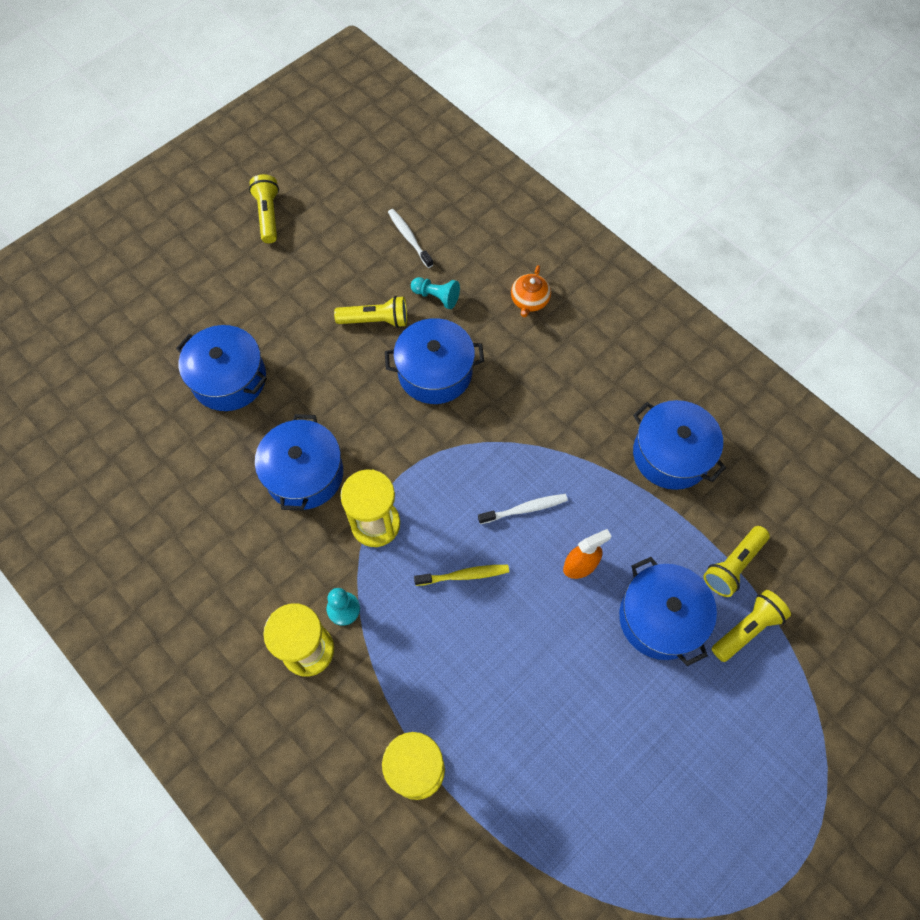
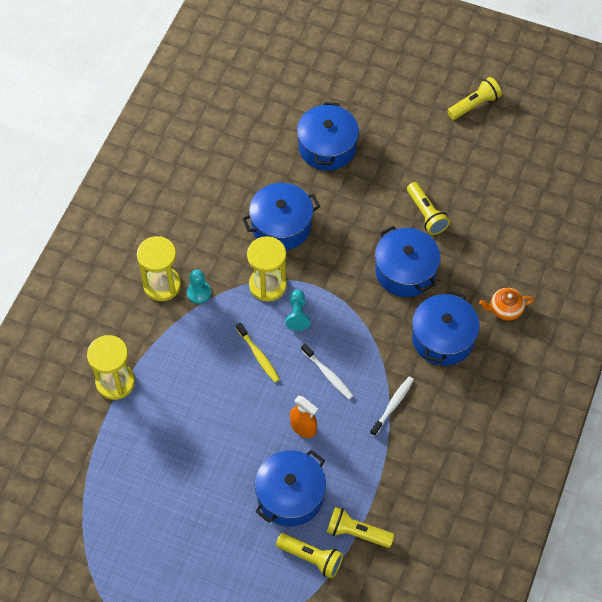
camera: 65 degrees right, 5 degrees down
(409, 238) = (512, 204): white toothbrush -> white toothbrush (392, 405)
(436, 297) = (470, 245): turquoise pawn -> turquoise pawn (297, 314)
(671, 454) = (426, 458): blue pot -> blue pot (443, 338)

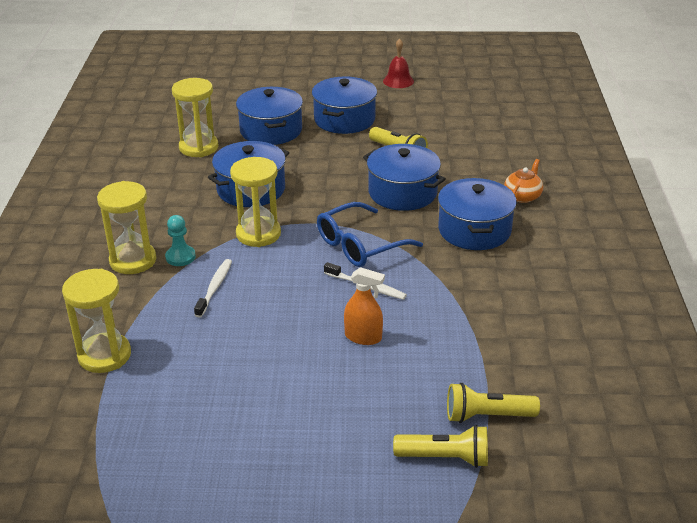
camera: 20 degrees left, 25 degrees down
(257, 152) = (198, 147): none -> yellow hourglass
(258, 355) = (276, 290): yellow toothbrush -> none
(290, 495) = (382, 403): blue pot -> blue pot (344, 119)
(297, 314) = (304, 248): turquoise pawn -> none
(342, 325) = (360, 245): none -> blue glasses
(392, 405) = (455, 293): white toothbrush -> white toothbrush (214, 288)
(474, 105) = (398, 81): yellow flashlight -> red bell
(505, 309) = (522, 196): orange teapot -> orange teapot turned 150 degrees clockwise

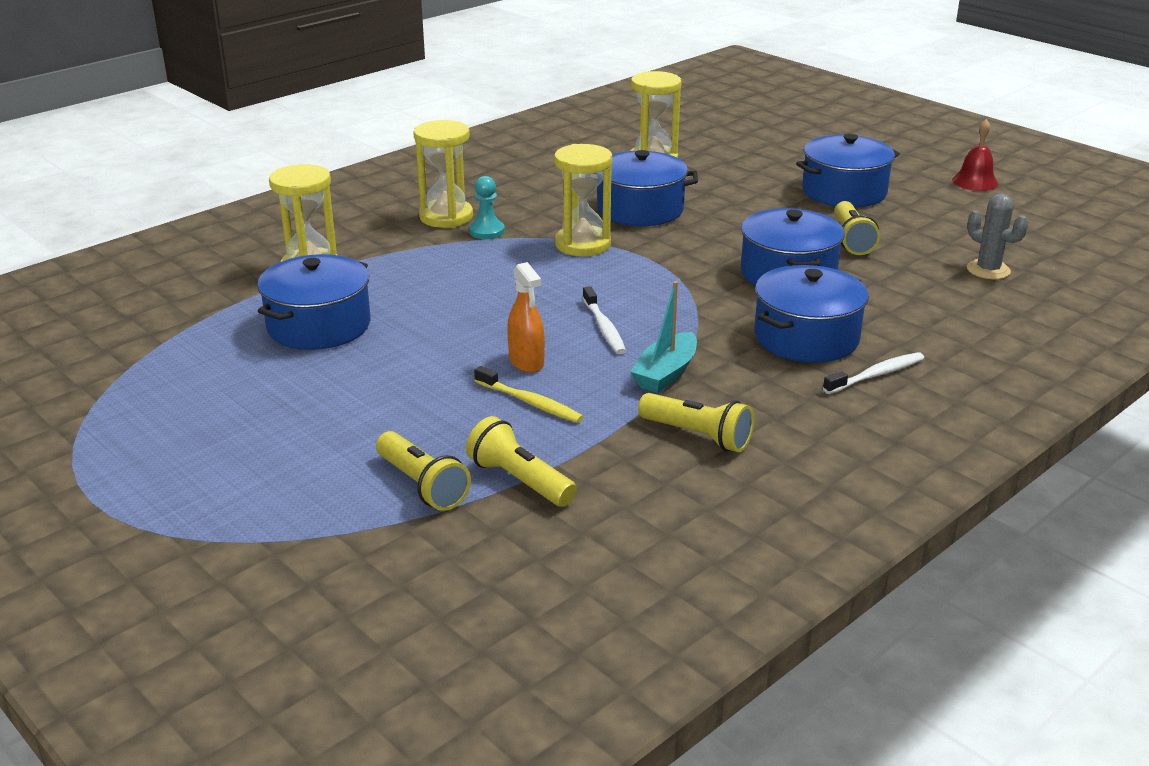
camera: 45 degrees right, 5 degrees down
(214, 288) = (472, 265): white toothbrush -> white toothbrush (876, 375)
(271, 130) = (748, 173): blue pot -> blue pot (319, 326)
(360, 245) = (660, 295): blue glasses -> none
(410, 362) = (530, 402): none -> yellow toothbrush
(446, 296) = (665, 373): none -> turquoise boat
(488, 138) = (988, 270): none -> grey cactus
(521, 325) = (697, 436): none -> yellow flashlight
(522, 196) = (926, 335): orange teapot -> none

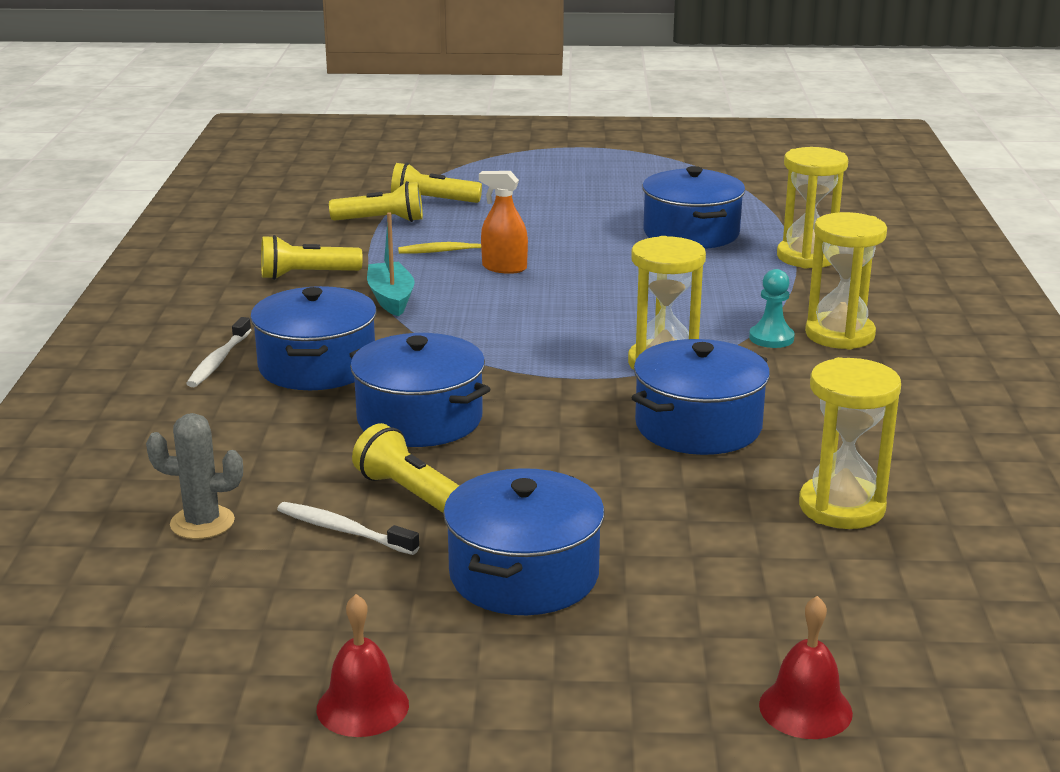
camera: 135 degrees right, 5 degrees down
(604, 327) = (496, 308): white toothbrush -> white toothbrush (343, 531)
(801, 127) = (805, 708): none -> red bell

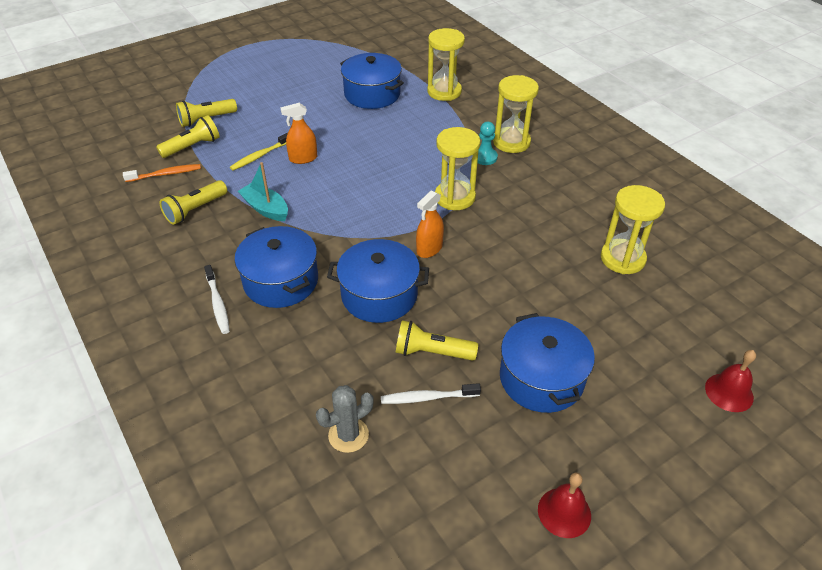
camera: 35 degrees left, 20 degrees up
(316, 236) = (165, 174): none -> orange toothbrush
(551, 400) = (429, 249): none -> orange spray bottle
(698, 426) = (513, 234): blue pot -> none

